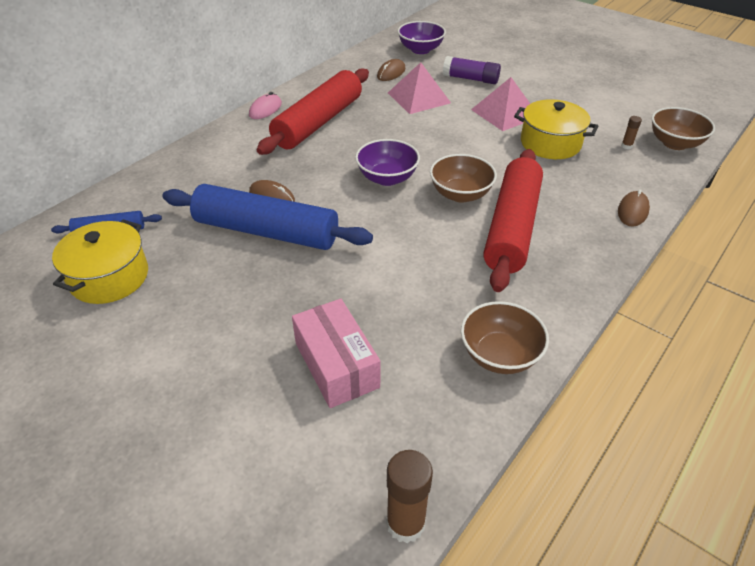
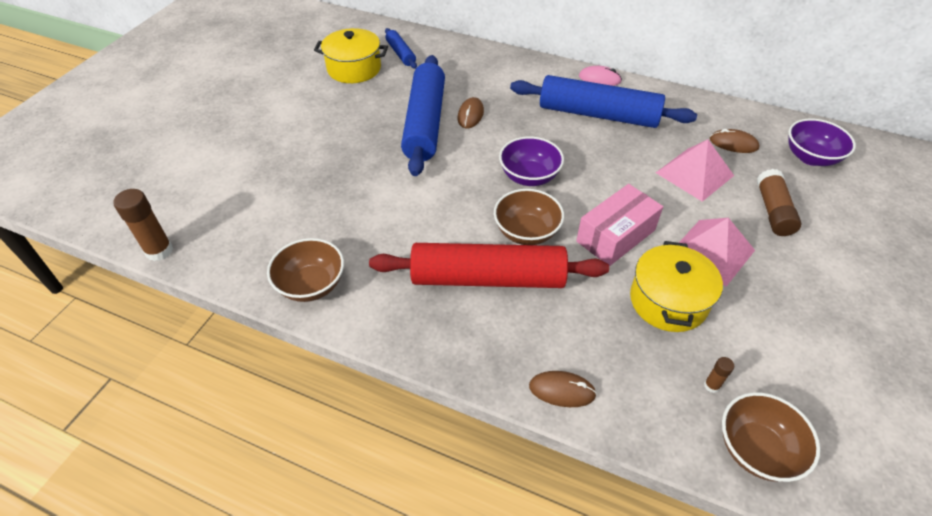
camera: 75 degrees right, 5 degrees up
(318, 122) = (598, 114): red rolling pin -> blue rolling pin
(336, 365) = (289, 192): pink box -> pink box (615, 236)
(470, 79) = (773, 211): purple glue stick -> brown glue stick

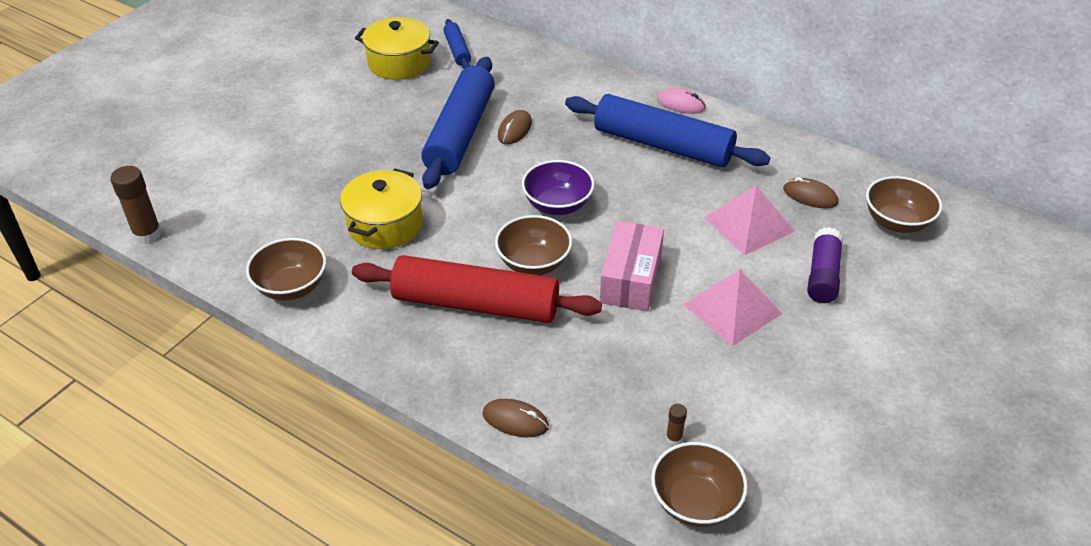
camera: 10 degrees right, 5 degrees down
(615, 236) = (631, 279): pink box -> pink box turned 45 degrees counterclockwise
(668, 301) = (662, 352): yellow pot -> yellow pot (385, 225)
(773, 211) = (822, 275): brown glue stick -> purple glue stick
(810, 157) = (896, 222): purple bowl -> brown bowl

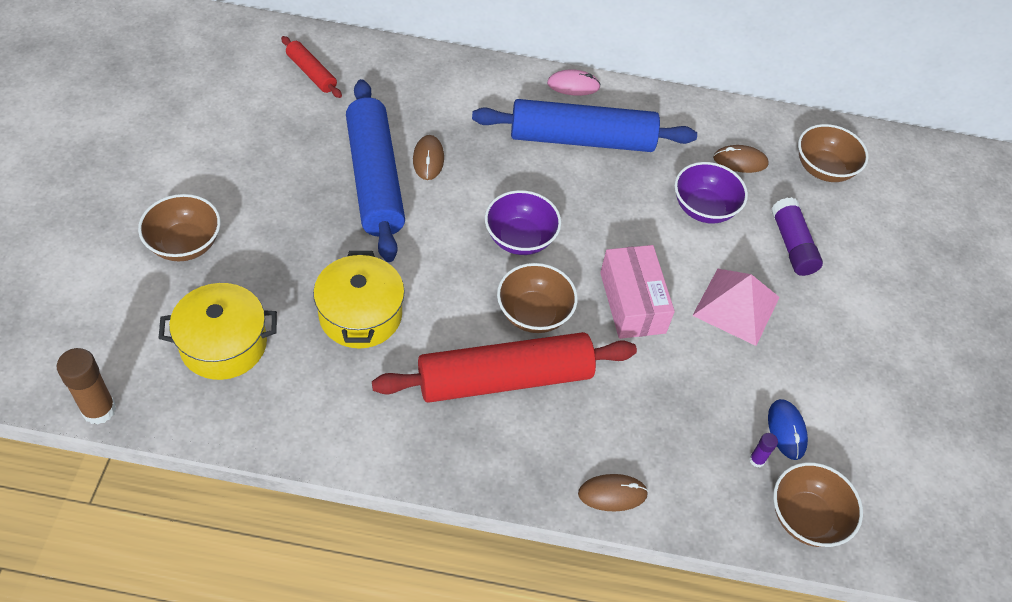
camera: 30 degrees left, 10 degrees up
(291, 287) = (305, 422): brown bowl -> brown bowl (185, 244)
(399, 63) = (256, 105): yellow pot -> yellow pot (223, 344)
(457, 50) = (311, 73): blue rolling pin -> red rolling pin
(674, 438) = (757, 460): brown glue stick -> purple glue stick
(720, 423) = (786, 430): none -> blue mouse
(749, 224) = (704, 208): pink pyramid -> purple bowl

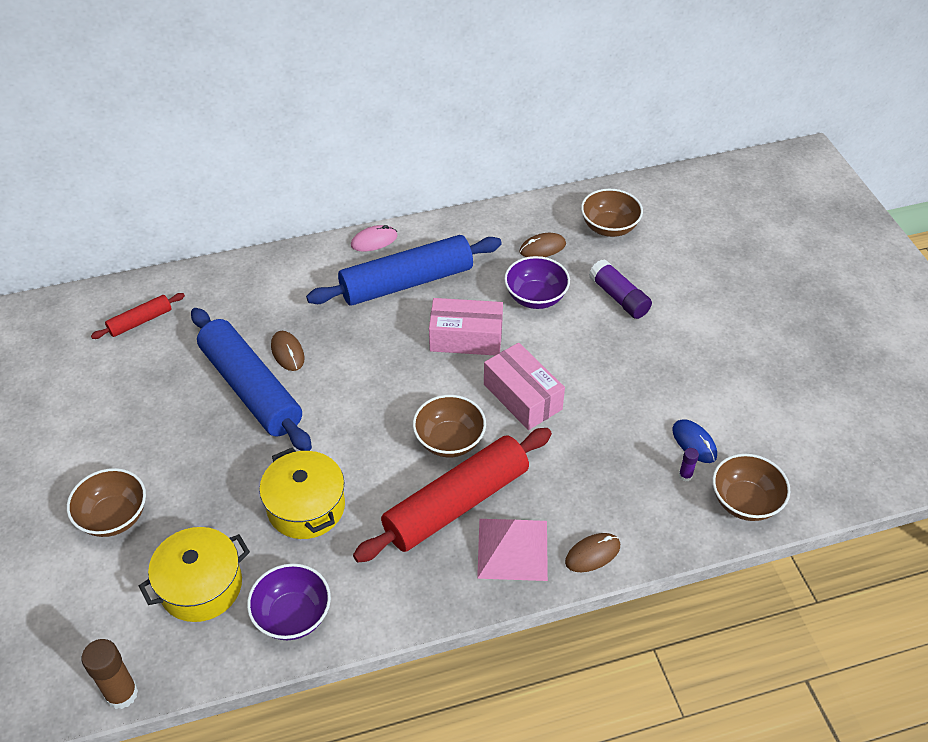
camera: 20 degrees left, 5 degrees down
(311, 73) = (140, 321): red rolling pin -> red rolling pin turned 60 degrees counterclockwise
(520, 238) = (403, 385): purple bowl -> purple bowl (293, 615)
(609, 219) = (466, 338): none -> pink box
(736, 306) = (603, 364): pink pyramid -> pink pyramid (512, 549)

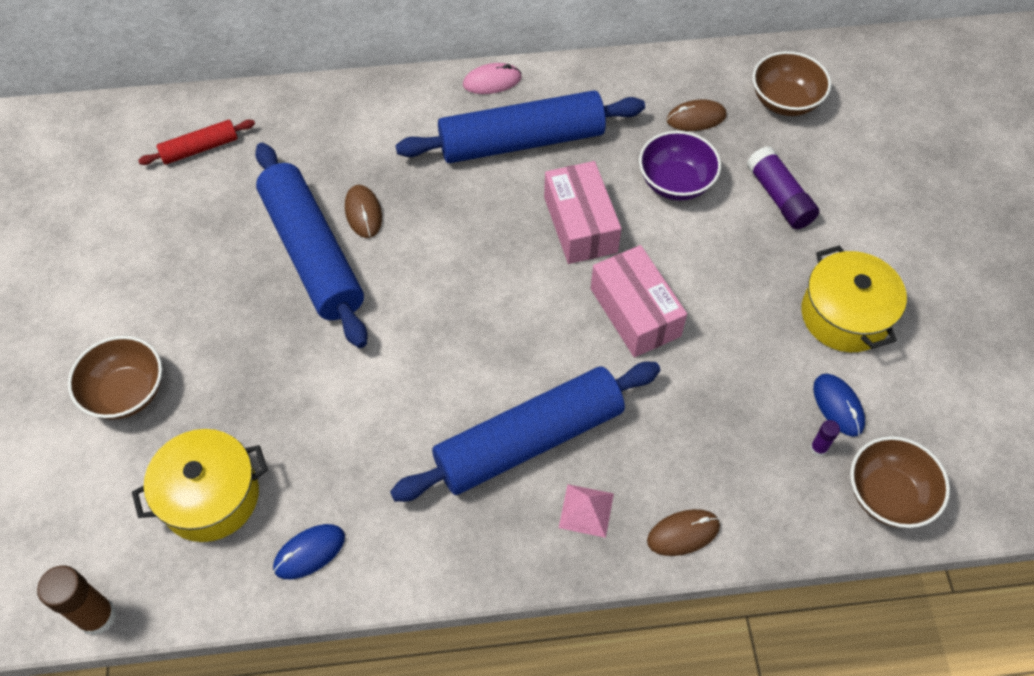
camera: 10 degrees right, 10 degrees up
(293, 615) = (309, 552): purple bowl -> blue mouse
(306, 507) = (350, 416): yellow pot -> yellow pot (845, 315)
(449, 441) = (535, 356): brown bowl -> none
(456, 504) = (529, 440): red rolling pin -> blue rolling pin
(466, 338) = (580, 224): pink box -> pink box turned 60 degrees clockwise
(512, 549) = (586, 510): pink pyramid -> pink pyramid, size x0.56

